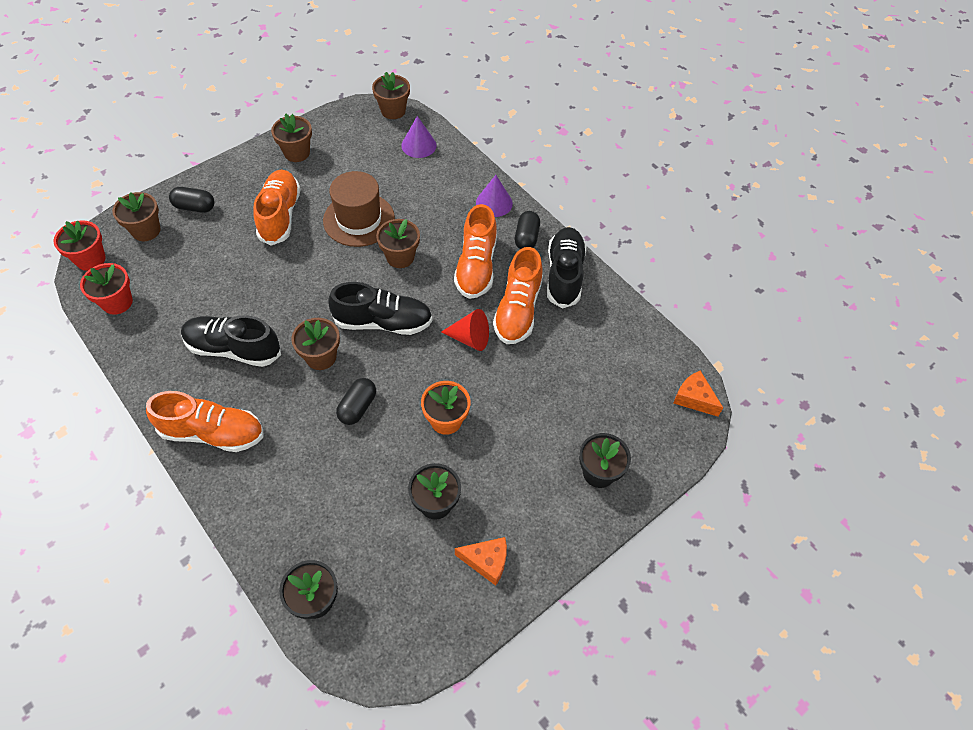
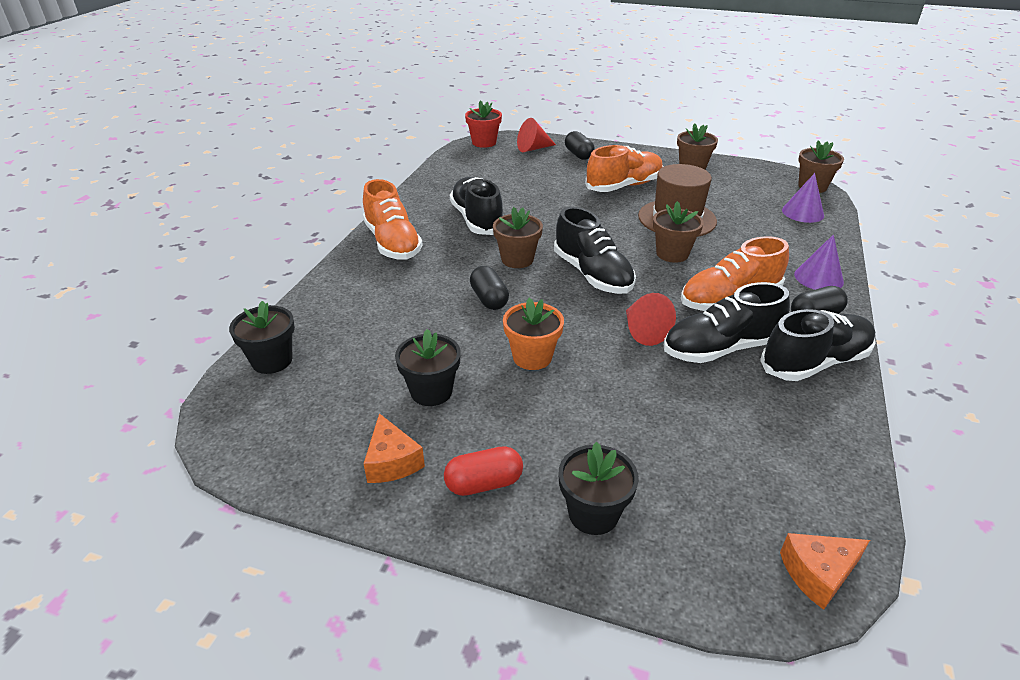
camera: 60 degrees right, 20 degrees down
(117, 302) = (462, 164): red flower pot -> none
(146, 230) = (533, 148): brown flower pot -> red cone
(357, 407) = (489, 299): black capsule -> black capsule turned 75 degrees clockwise
(518, 310) = (720, 348): orange shoe -> black shoe
(540, 517) = (484, 483): none -> red capsule
(694, 398) = (818, 573): orange cheese -> orange cheese turned 120 degrees counterclockwise

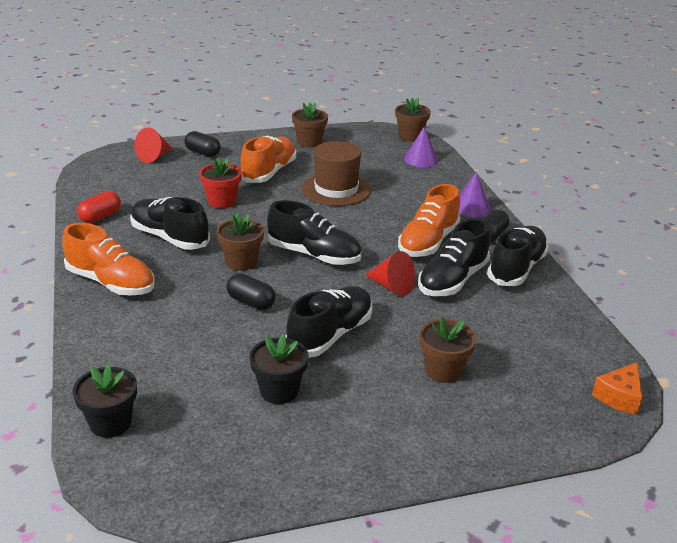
camera: 35 degrees left, 5 degrees down
(392, 461) = (302, 453): orange cheese -> none
(484, 142) = (99, 162): red flower pot -> red flower pot (222, 201)
(484, 483) = (384, 437): red capsule -> red capsule (100, 217)
(532, 357) = (330, 335): orange flower pot -> black shoe
(593, 514) = (472, 422): black flower pot -> none
(672, 254) = (358, 219): brown flower pot -> brown flower pot (443, 370)

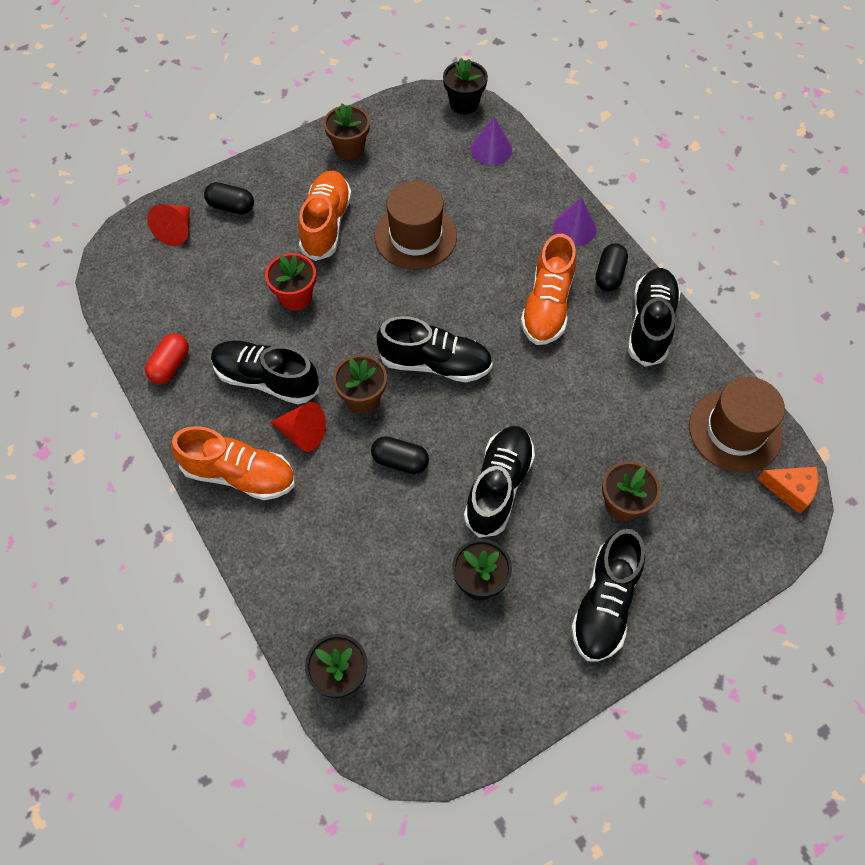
camera: 15 degrees left, 30 degrees up
(391, 286) = (533, 392): red cone -> red cone (302, 433)
(410, 136) = (464, 103): brown flower pot -> black flower pot
(452, 280) = (591, 363): black shoe -> black shoe (604, 603)
(574, 346) = (735, 431): none -> brown hat
(619, 396) = (790, 490): orange cheese -> orange cheese turned 90 degrees counterclockwise

